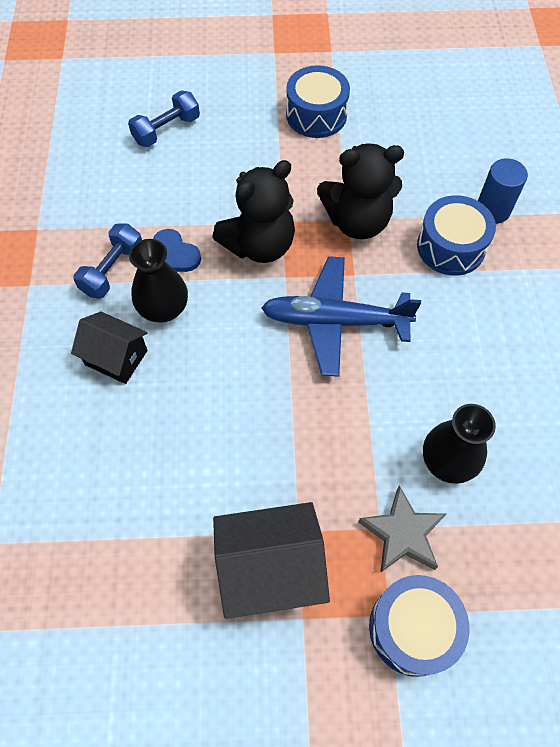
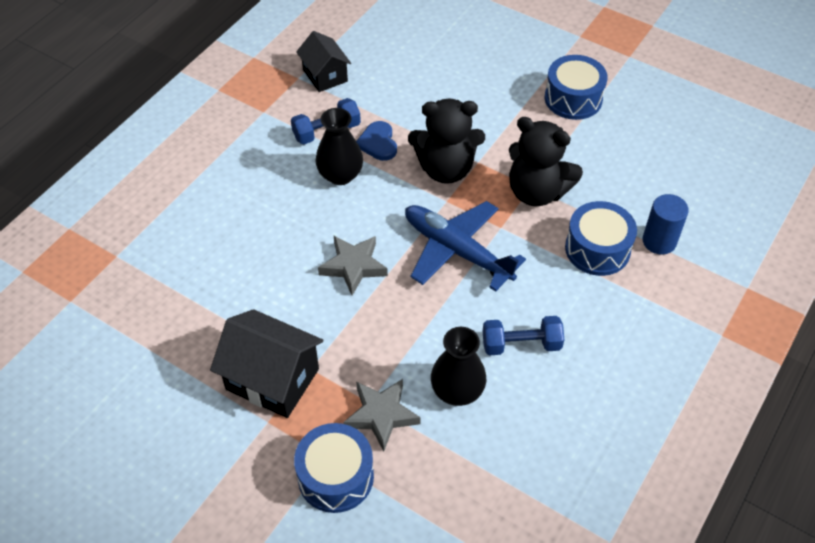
camera: 35 degrees right, 10 degrees down
(116, 358) = (282, 189): black house -> black house (325, 75)
(166, 130) = (445, 54): blue dumbbell -> blue dumbbell (521, 344)
(253, 396) = (353, 266): none -> grey star

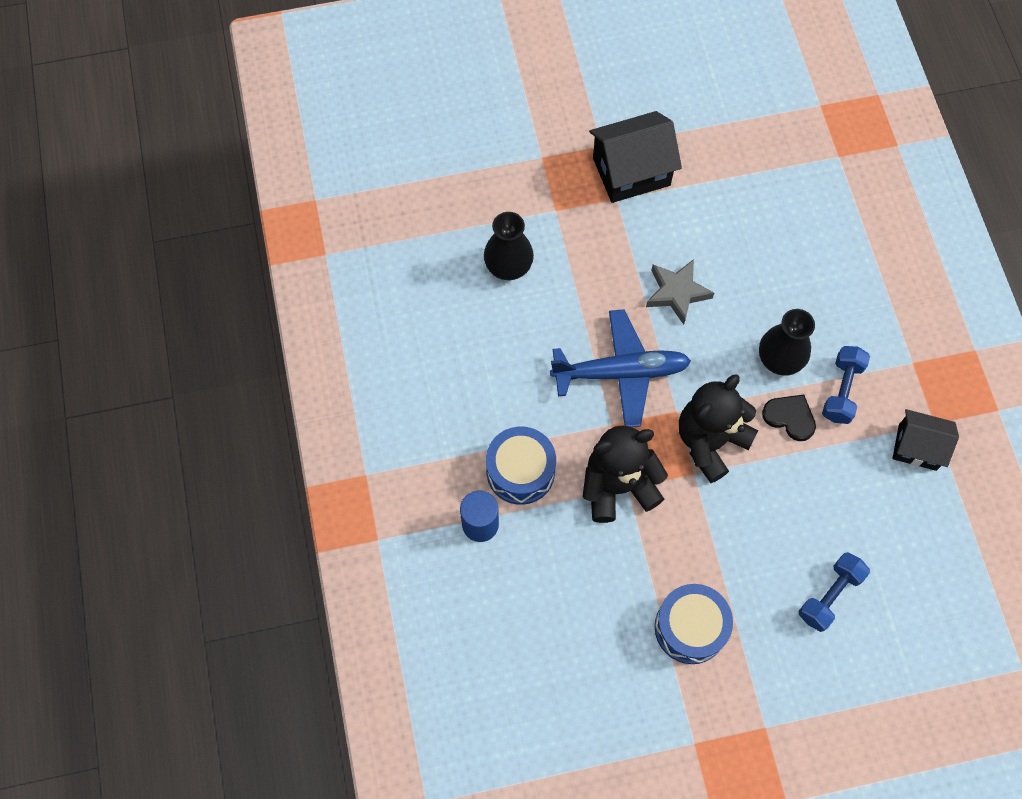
camera: 135 degrees right, 15 degrees up
(335, 476) = (524, 152): blue drum -> none
(378, 143) = (790, 417): blue heart -> black heart
(381, 415) = (538, 209): grey star -> none
(521, 344) = (500, 337): blue dumbbell -> blue dumbbell (829, 595)

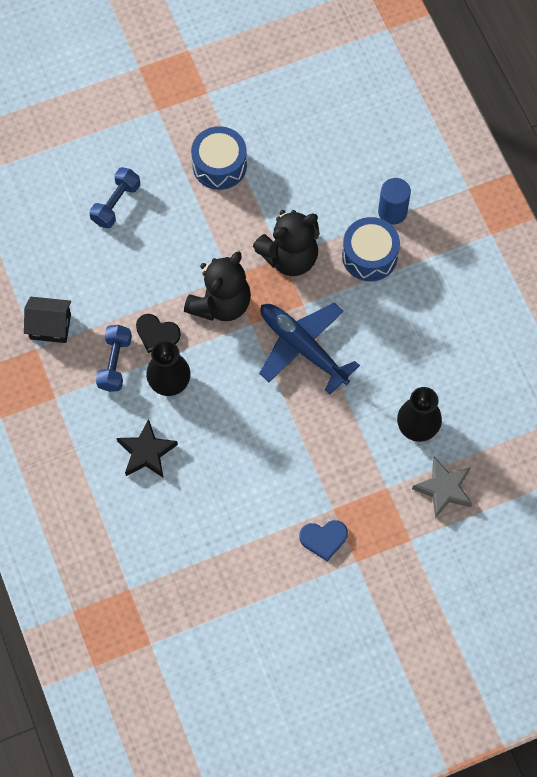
camera: 170 degrees right, 0 degrees up
(620, 372) = (303, 348): blue plane -> blue plane turned 60 degrees clockwise
(631, 171) = (323, 539): black house -> blue heart
(677, 293) = (265, 426): grey star -> grey star (443, 489)
(811, 286) = (146, 452): none -> black star

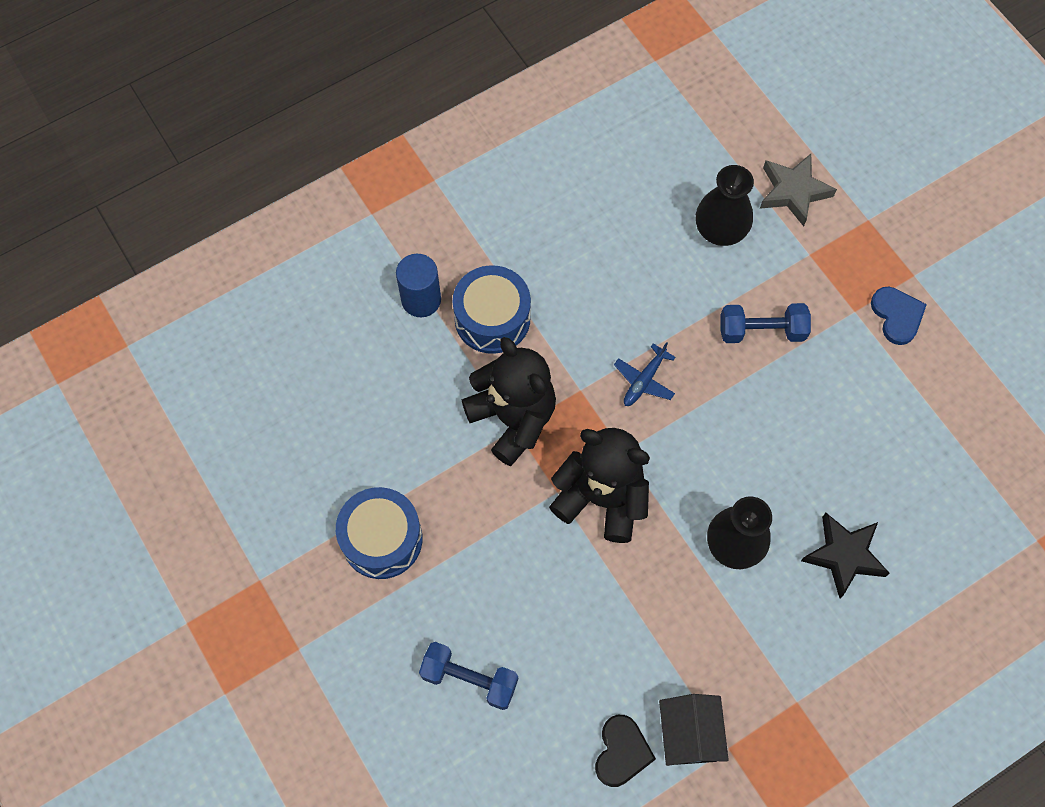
camera: 100 degrees left, 0 degrees up
(115, 363) = (724, 626): blue dumbbell -> blue dumbbell (761, 331)
(157, 334) = (666, 576): black heart -> black heart (622, 752)
(303, 348) = (644, 380): blue plane -> blue plane, size x0.46

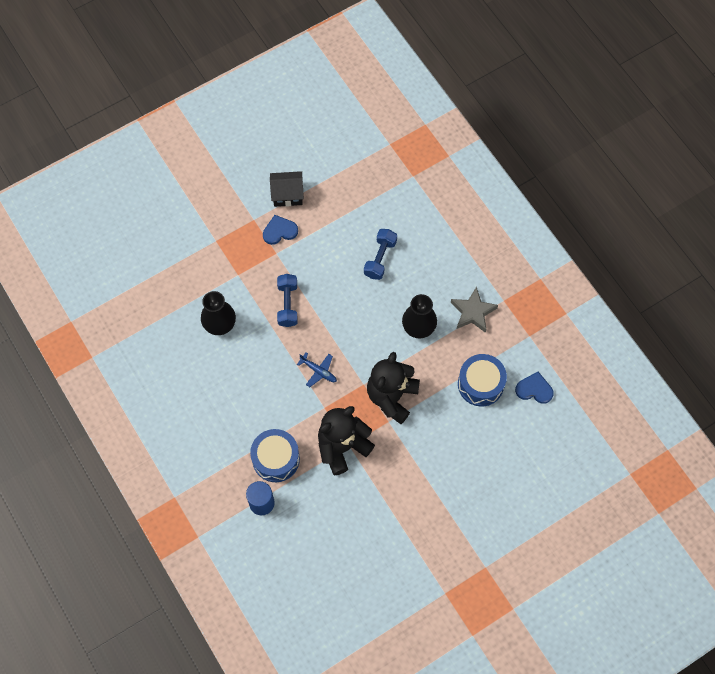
camera: 90 degrees left, 0 degrees up
(382, 539) = (418, 521): blue drum -> blue drum (480, 384)
(469, 679) = (498, 470): blue dumbbell -> blue dumbbell (380, 258)
(622, 752) = (534, 389): black heart -> blue heart
(689, 734) = (523, 355): black house -> black house (287, 194)
(793, 192) = (194, 280): grey star -> grey star (473, 312)
(844, 555) = (423, 271): black star -> none

